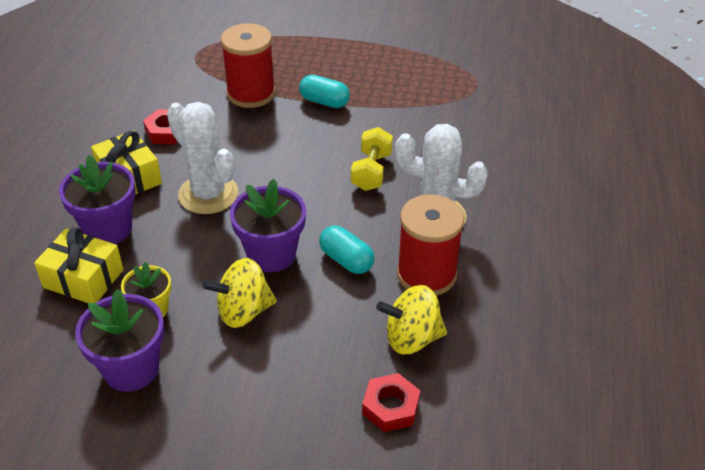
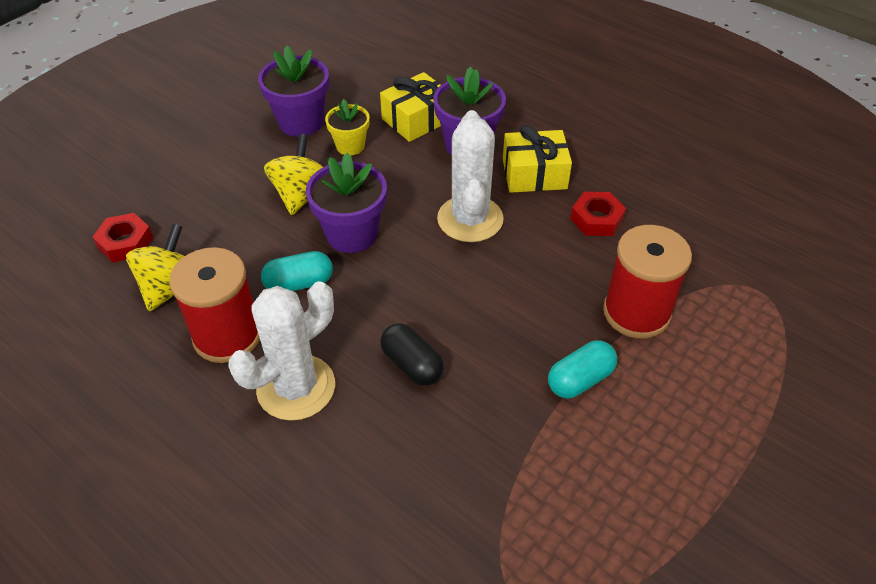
camera: 120 degrees right, 5 degrees up
(208, 194) = (470, 219): white cactus -> white cactus turned 75 degrees counterclockwise
(371, 172) = (412, 365): yellow dumbbell -> black capsule

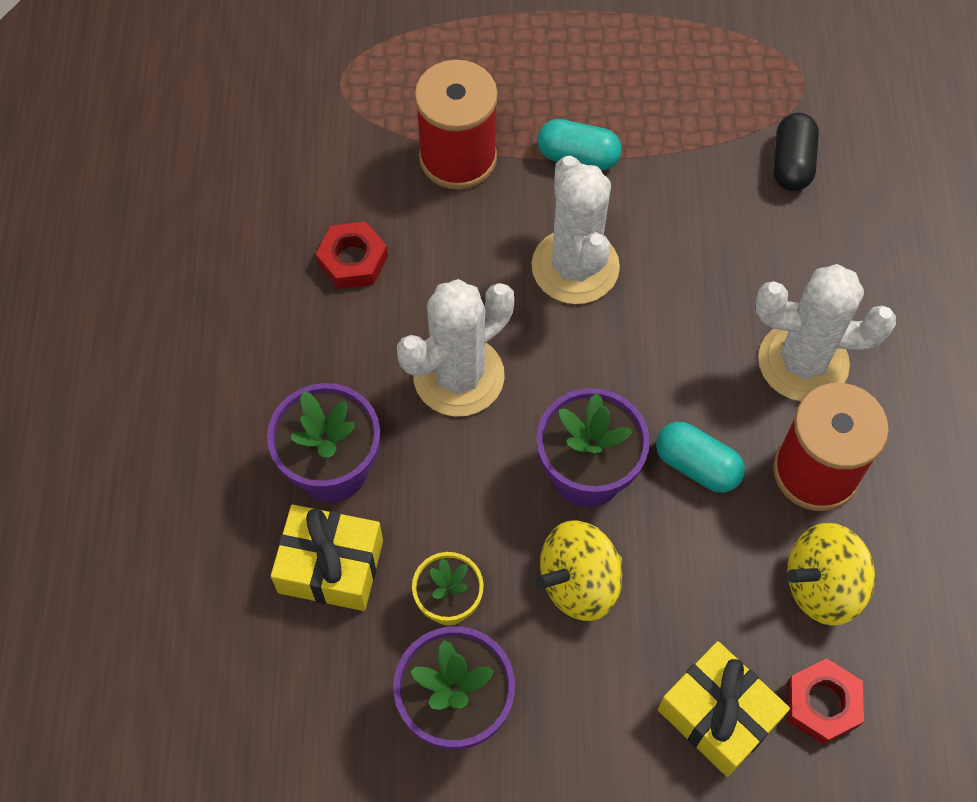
camera: 130 degrees left, 15 degrees up
(412, 365) = (688, 290): black capsule -> black capsule (792, 163)
(490, 317) = (575, 267): none -> white cactus
(534, 174) = (327, 363): yellow gift -> yellow gift (718, 715)

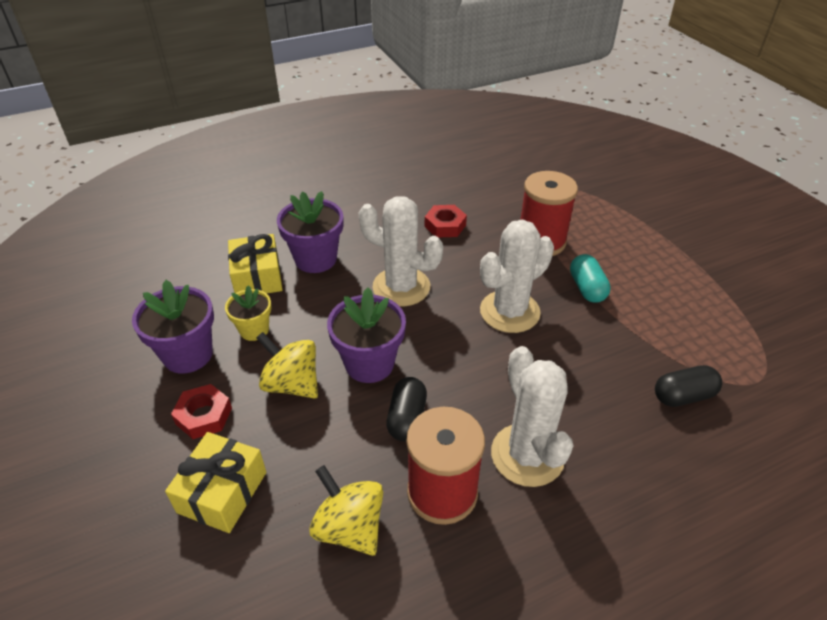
camera: 65 degrees right, 20 degrees down
(697, 465) = (407, 418): turquoise capsule -> black capsule
(822, 704) = (252, 559): red nut -> red nut (204, 416)

